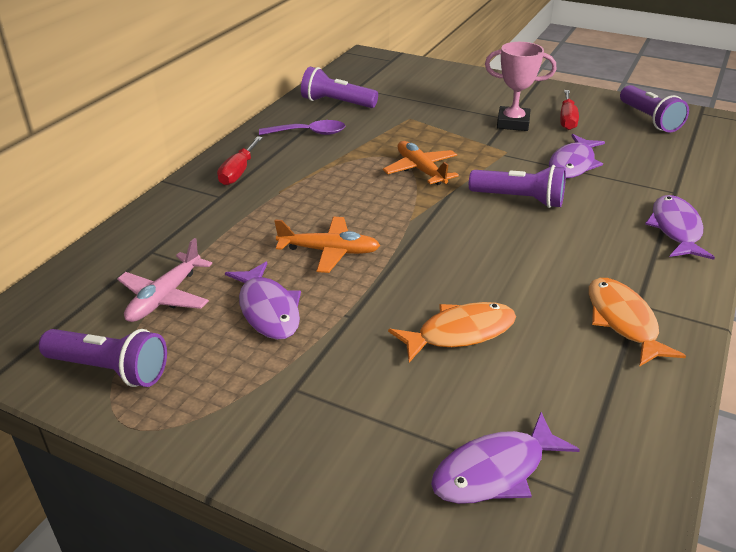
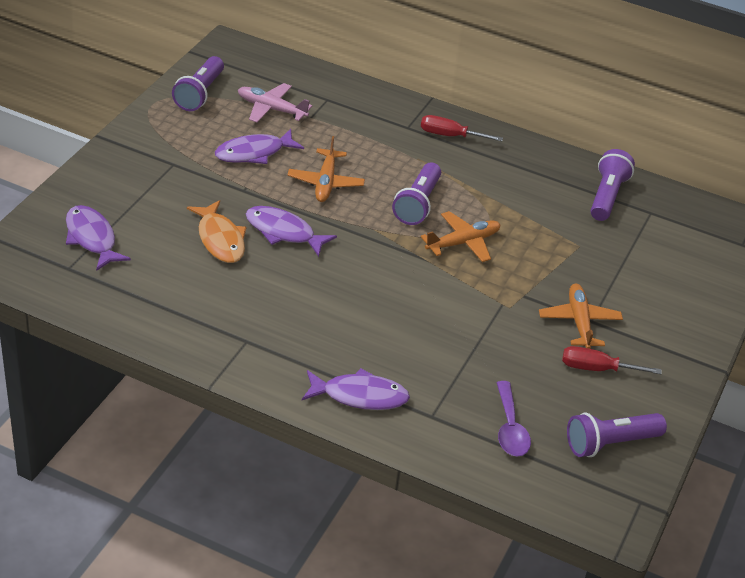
camera: 85 degrees right, 5 degrees up
(309, 133) = (532, 176): purple spoon -> purple spoon (510, 428)
(513, 123) = (579, 322): pink trophy -> orange plane
(519, 199) = (411, 300): purple flashlight -> purple flashlight (418, 204)
(573, 164) = (485, 351): purple fish -> purple fish (283, 232)
(623, 321) = (225, 326): orange fish -> none

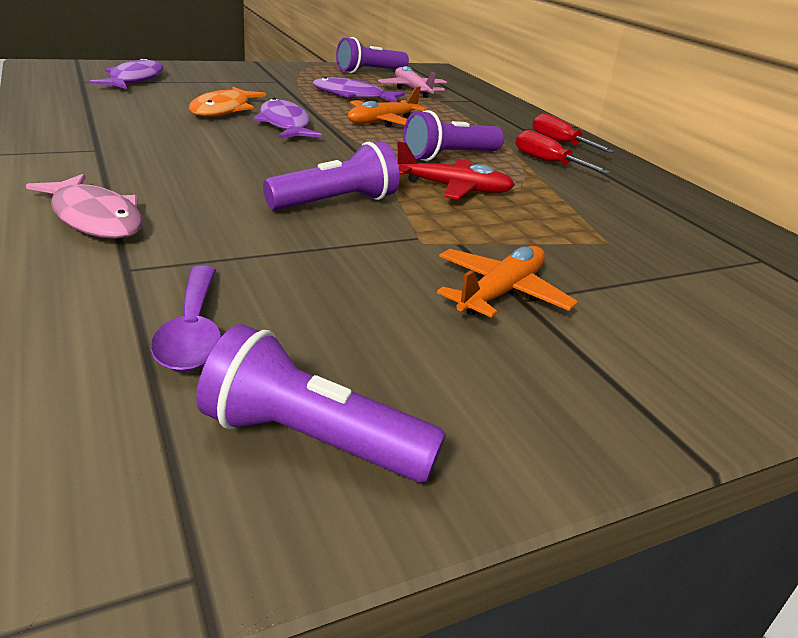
camera: 40 degrees right, 10 degrees down
(360, 396) = (95, 218): purple fish -> pink fish
(463, 243) = (453, 188): orange plane -> red plane
(510, 428) = (192, 332): purple spoon -> purple spoon turned 45 degrees counterclockwise
(596, 369) = (449, 344): red screwdriver -> red screwdriver (547, 162)
(607, 196) = (706, 228): purple flashlight -> purple flashlight (335, 202)

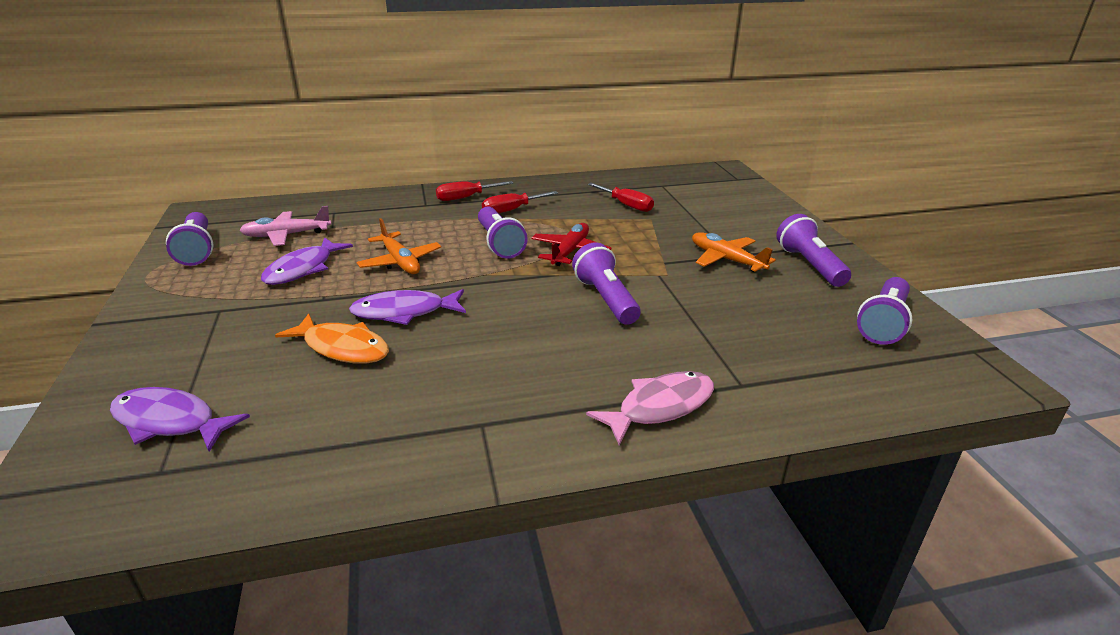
camera: 75 degrees left, 0 degrees up
(192, 332) = (810, 356): purple spoon -> none
(535, 381) = (809, 265): none -> purple flashlight
(640, 227) = (626, 205): none -> red screwdriver

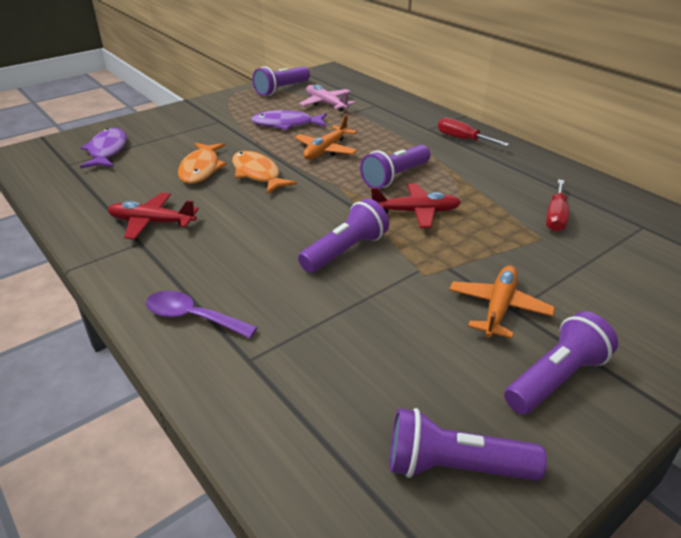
camera: 65 degrees right, 5 degrees up
(404, 312) = (257, 174): purple fish -> orange fish
(441, 407) = (152, 222): none -> red plane
(511, 210) = (464, 164): red screwdriver -> none
(660, 407) = (192, 317): pink fish -> purple spoon

